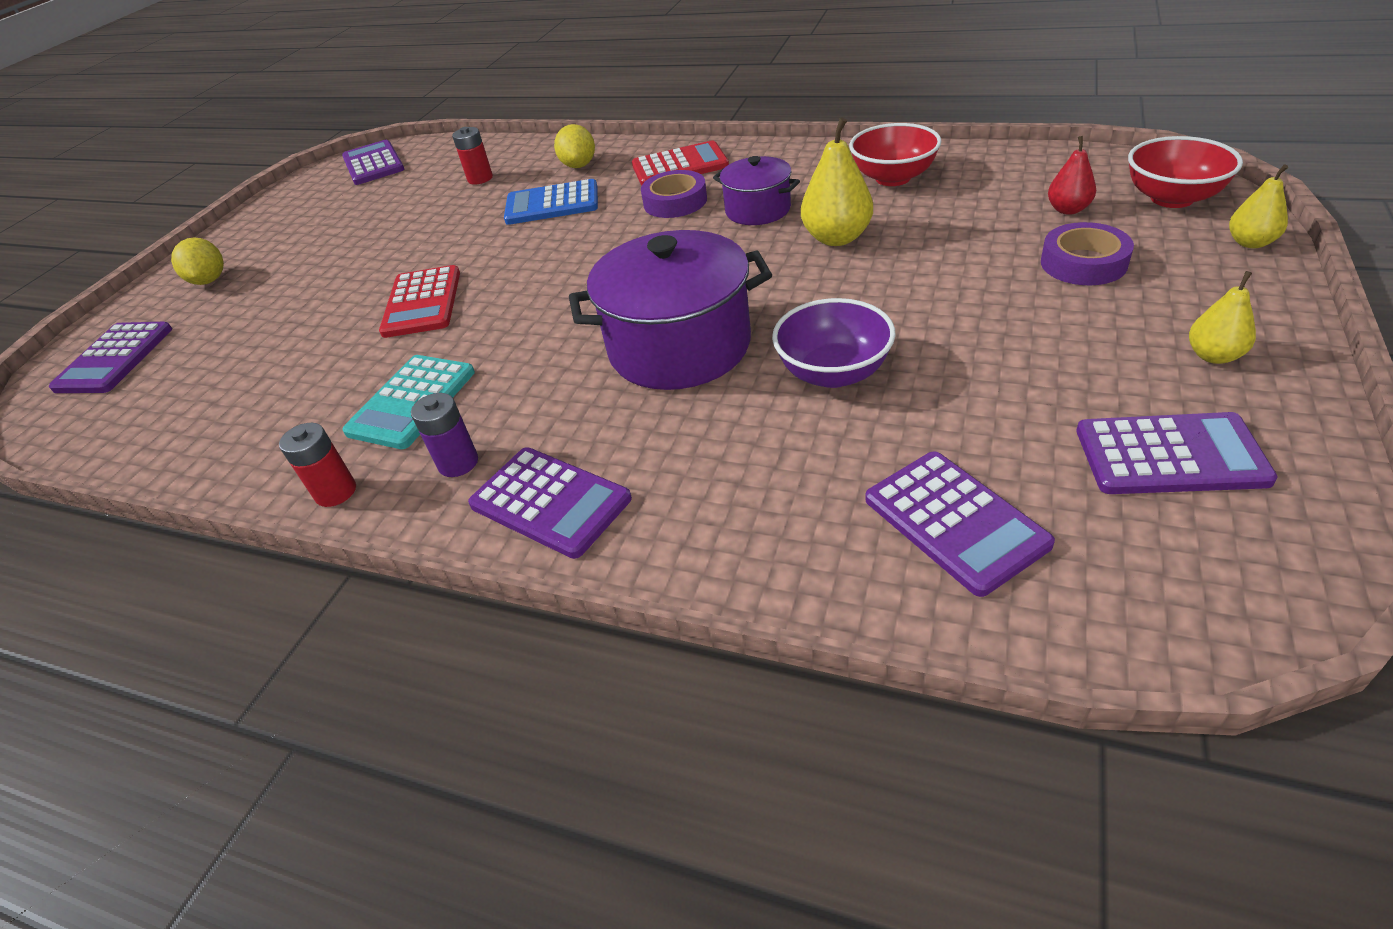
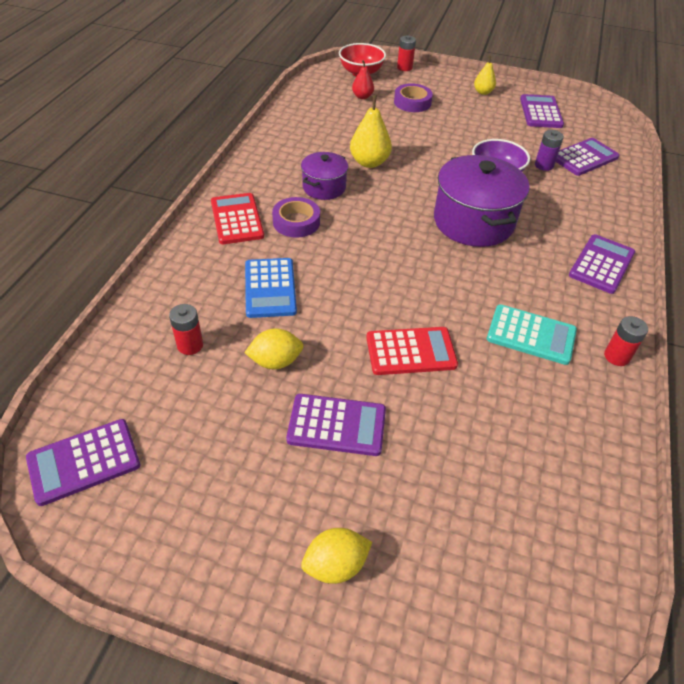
camera: 100 degrees left, 5 degrees up
(115, 359) = (483, 605): purple calculator -> purple calculator (337, 425)
(458, 463) = (581, 303): purple battery -> purple battery (544, 165)
(579, 165) = (201, 276): yellow lemon -> yellow lemon (275, 361)
(893, 178) = (303, 137): red bowl -> none
(1250, 243) = (404, 67): yellow pear -> red battery

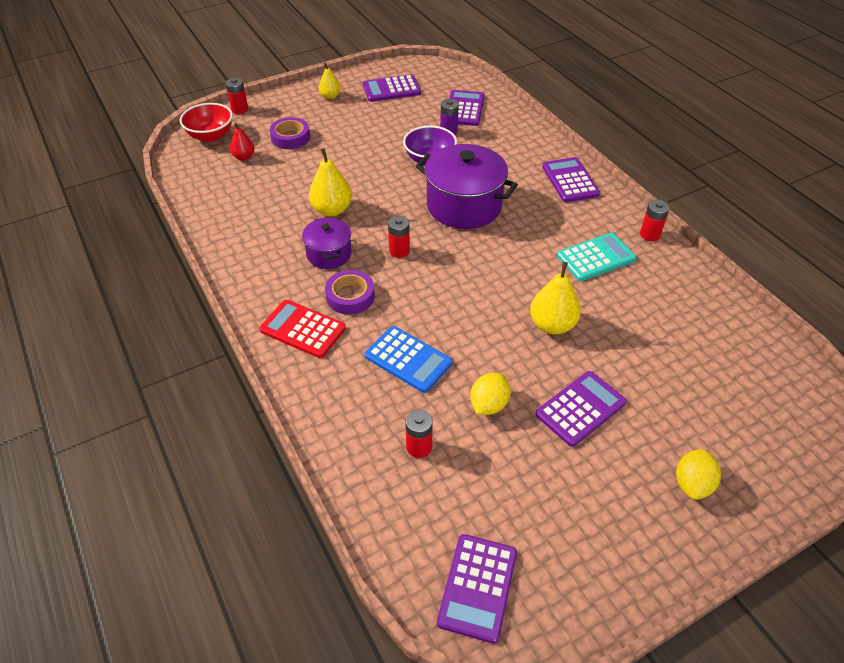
camera: 45 degrees left, 0 degrees up
(375, 218) = (399, 251): none -> red battery
(411, 351) = (552, 325): red calculator -> yellow pear
(540, 112) = (391, 89): purple calculator -> purple calculator turned 60 degrees counterclockwise

